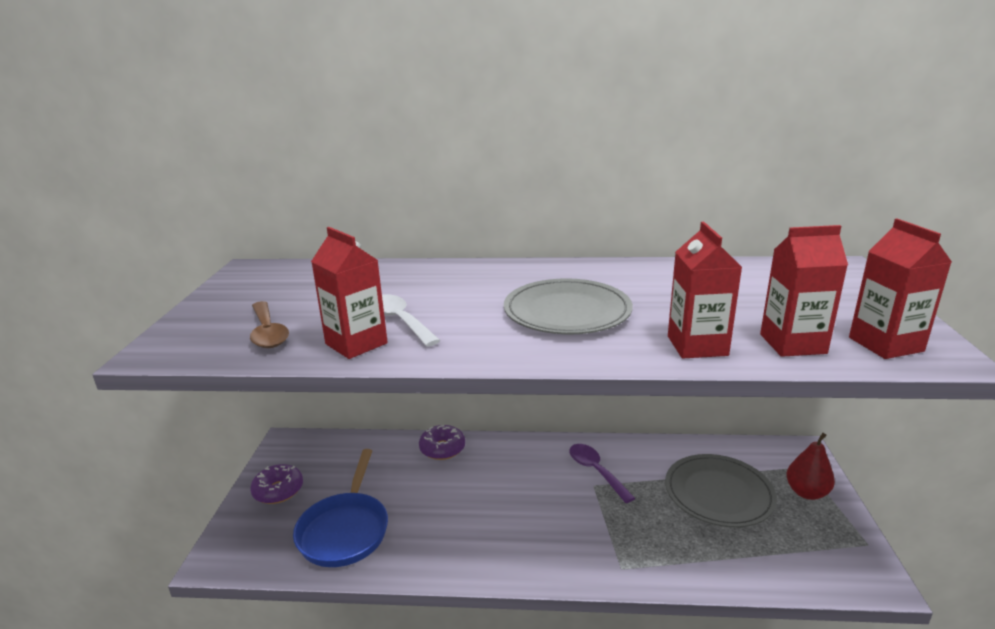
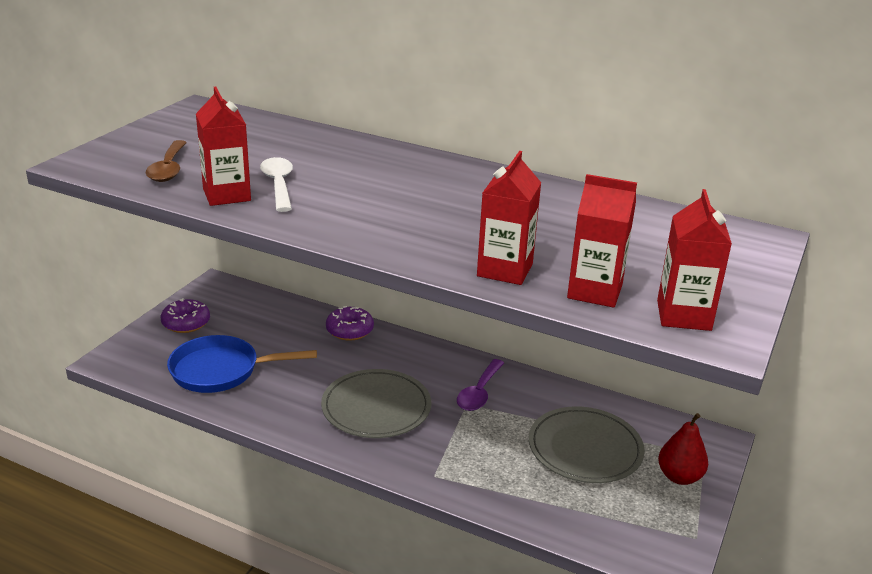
camera: 20 degrees right, 5 degrees up
(345, 530) = (221, 371): blue pan -> blue pan turned 60 degrees clockwise
(567, 311) = (428, 212): grey plate -> grey plate (376, 407)
(595, 471) = (479, 393): purple spoon -> purple spoon turned 150 degrees counterclockwise

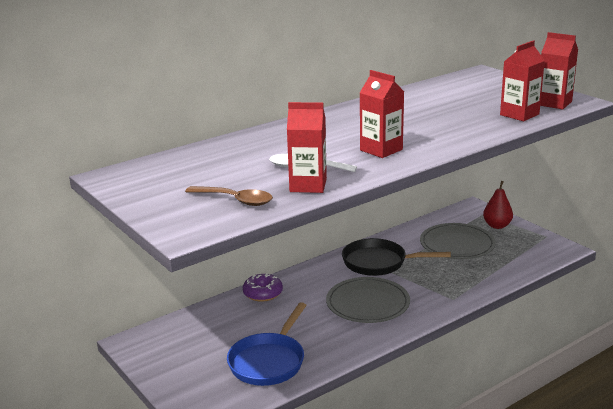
camera: 60 degrees left, 5 degrees down
(186, 323) = (180, 368): purple donut -> none
(479, 393) = (379, 263): purple spoon -> black pan
(505, 270) = (482, 128): red carton -> red carton (381, 150)

